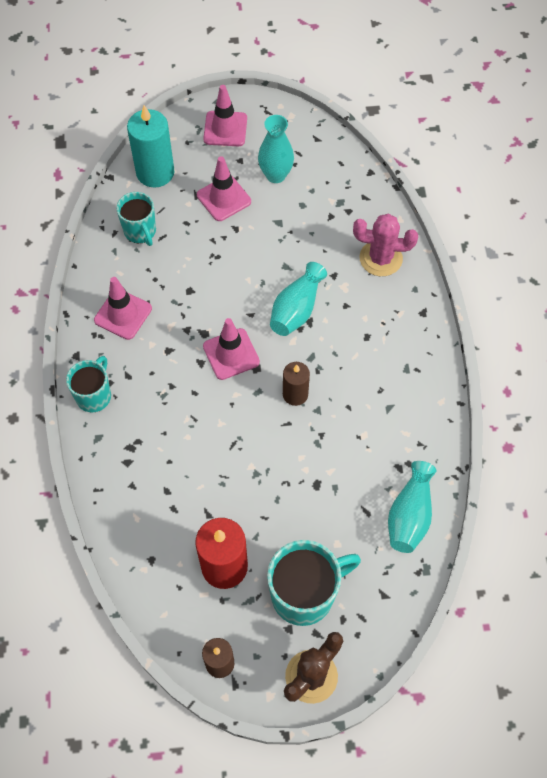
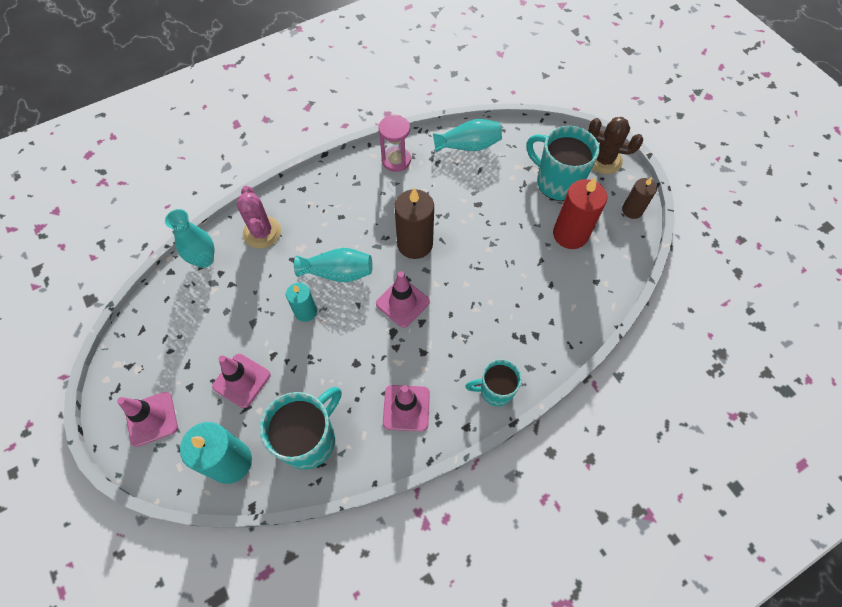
camera: 115 degrees left, 0 degrees up
(140, 231) = (309, 439): turquoise mug -> turquoise mug, size x1.60
(266, 267) = (306, 312): none -> turquoise candle
(275, 175) = (198, 347): turquoise vase -> turquoise vase (204, 259)
(295, 394) = (415, 244): brown candle -> brown candle, size x1.67
(422, 423) = (396, 160): none -> pink hourglass

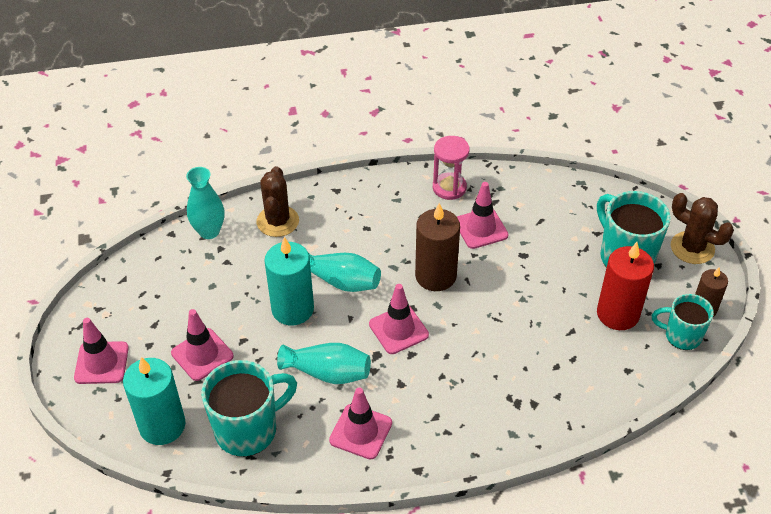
camera: 20 degrees right, 15 degrees down
(262, 232) = (278, 221): pink cactus -> brown cactus
(306, 312) = (292, 309): turquoise candle -> turquoise candle, size x1.67
(435, 190) = (481, 228): none -> pink traffic cone
(468, 146) = (537, 193): turquoise vase -> turquoise vase (328, 373)
(495, 390) = (464, 444): turquoise mug -> turquoise mug (681, 336)

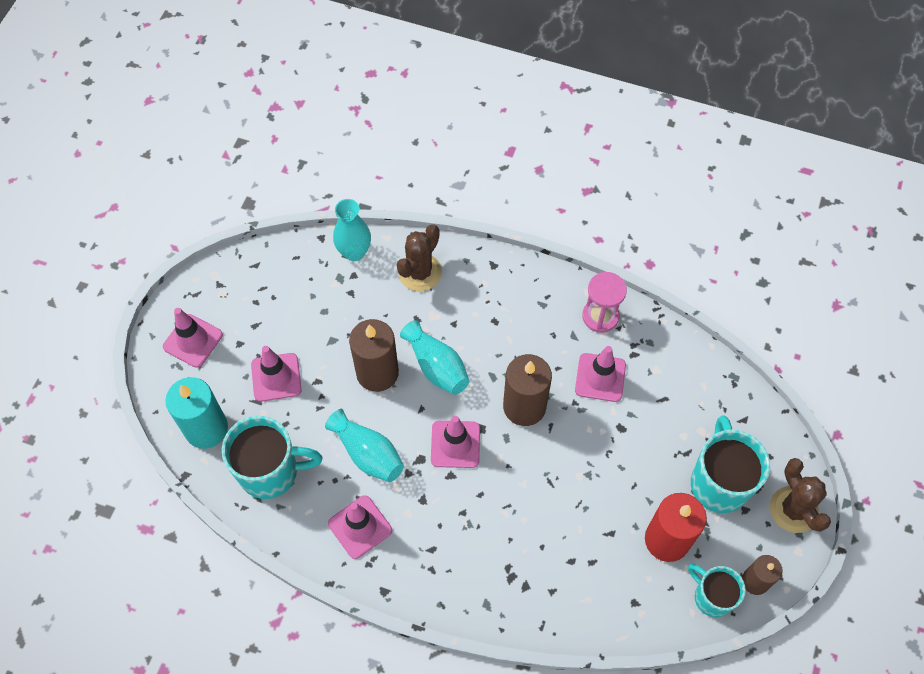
camera: 30 degrees right, 15 degrees up
(292, 309) = (377, 373): turquoise candle -> brown candle

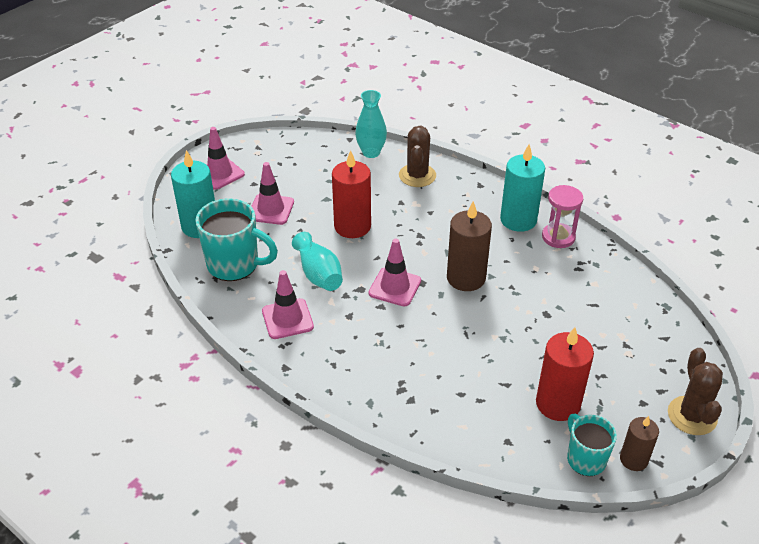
camera: 20 degrees right, 20 degrees down
(377, 373) = (352, 226): brown candle -> red candle
(420, 272) = (417, 175): brown cactus -> brown cactus turned 45 degrees counterclockwise
(437, 366) = (403, 234): turquoise vase -> none
(551, 305) = (518, 220): none -> turquoise candle
(600, 377) = (541, 276): pink traffic cone -> none
(719, 482) = (624, 376): turquoise mug -> none

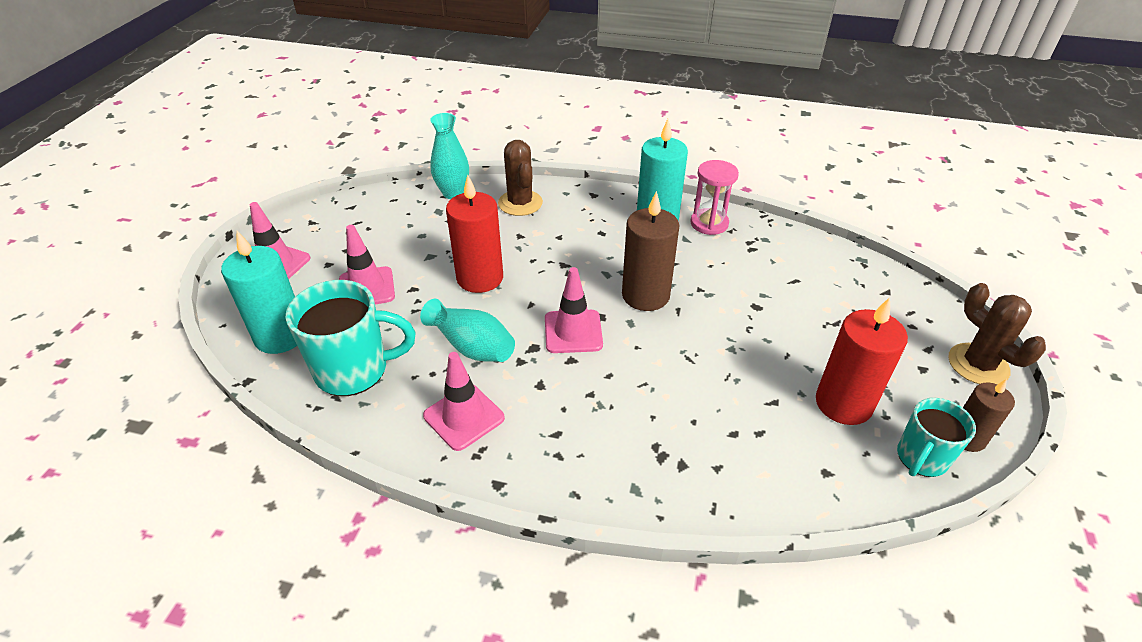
camera: 25 degrees left, 0 degrees up
(585, 459) = (921, 458): turquoise mug -> turquoise mug turned 90 degrees counterclockwise

